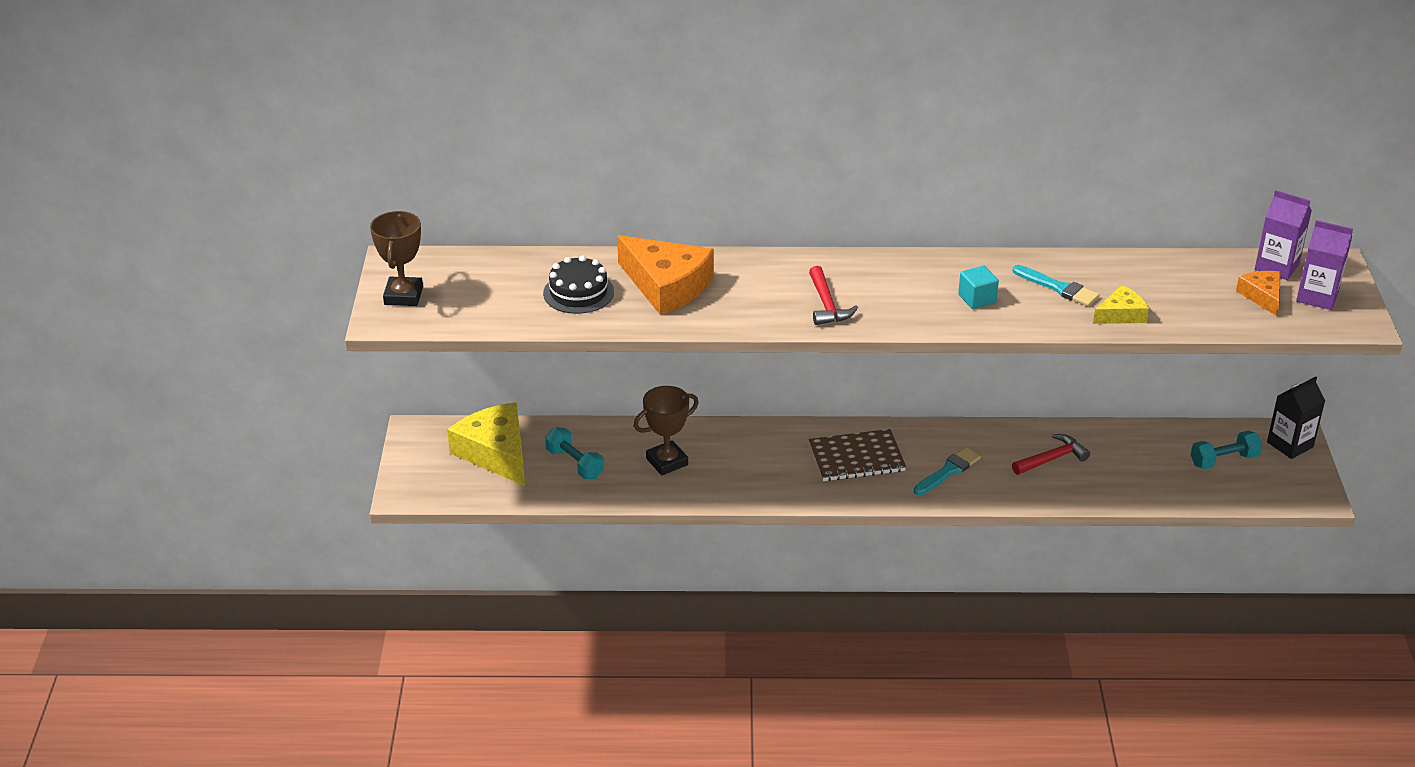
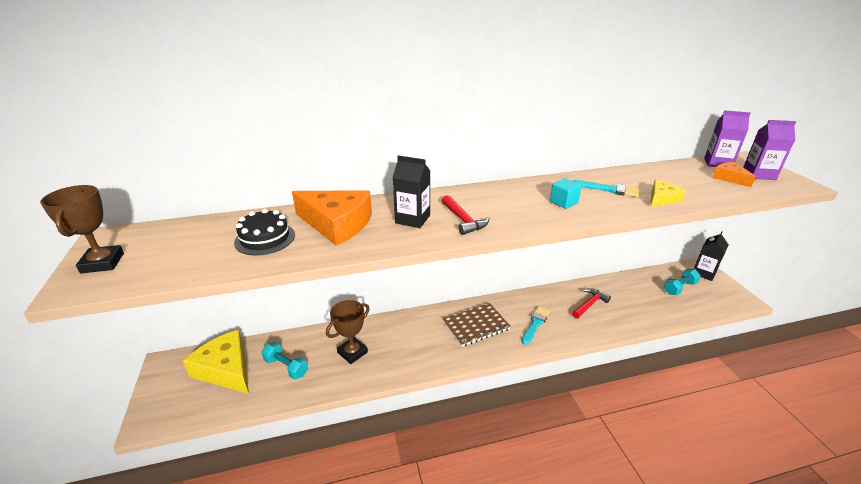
camera: 15 degrees left, 5 degrees down
(763, 293) = (412, 219): none -> black carton

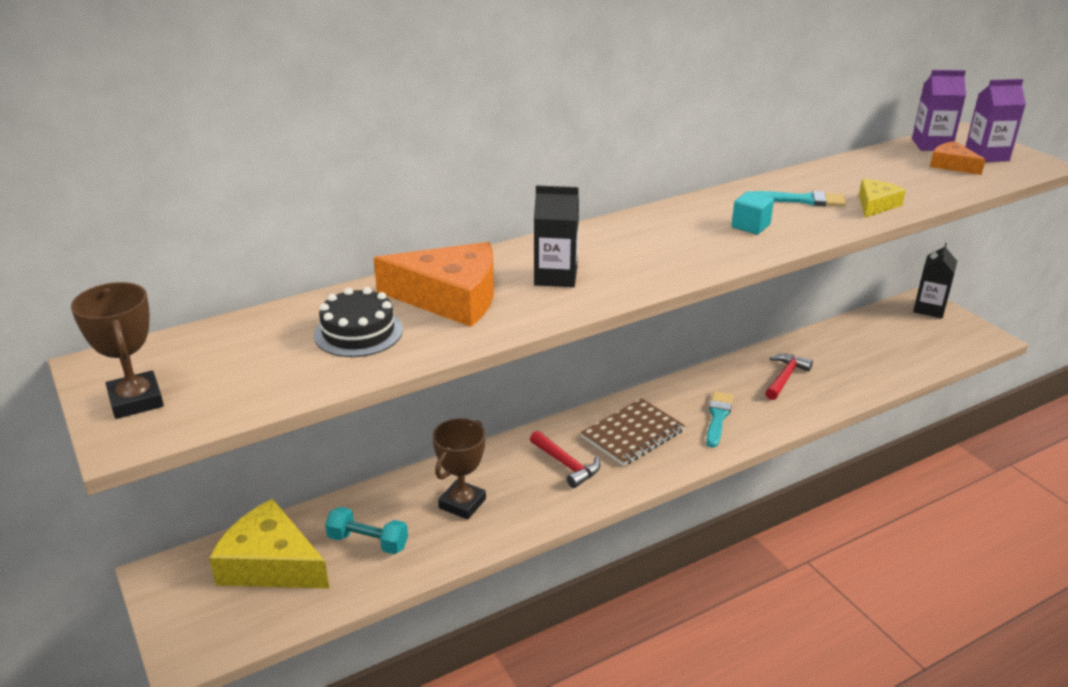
camera: 15 degrees left, 0 degrees up
(463, 220) = (628, 268): red hammer -> red hammer (567, 465)
(679, 288) = (901, 335): turquoise dumbbell -> none

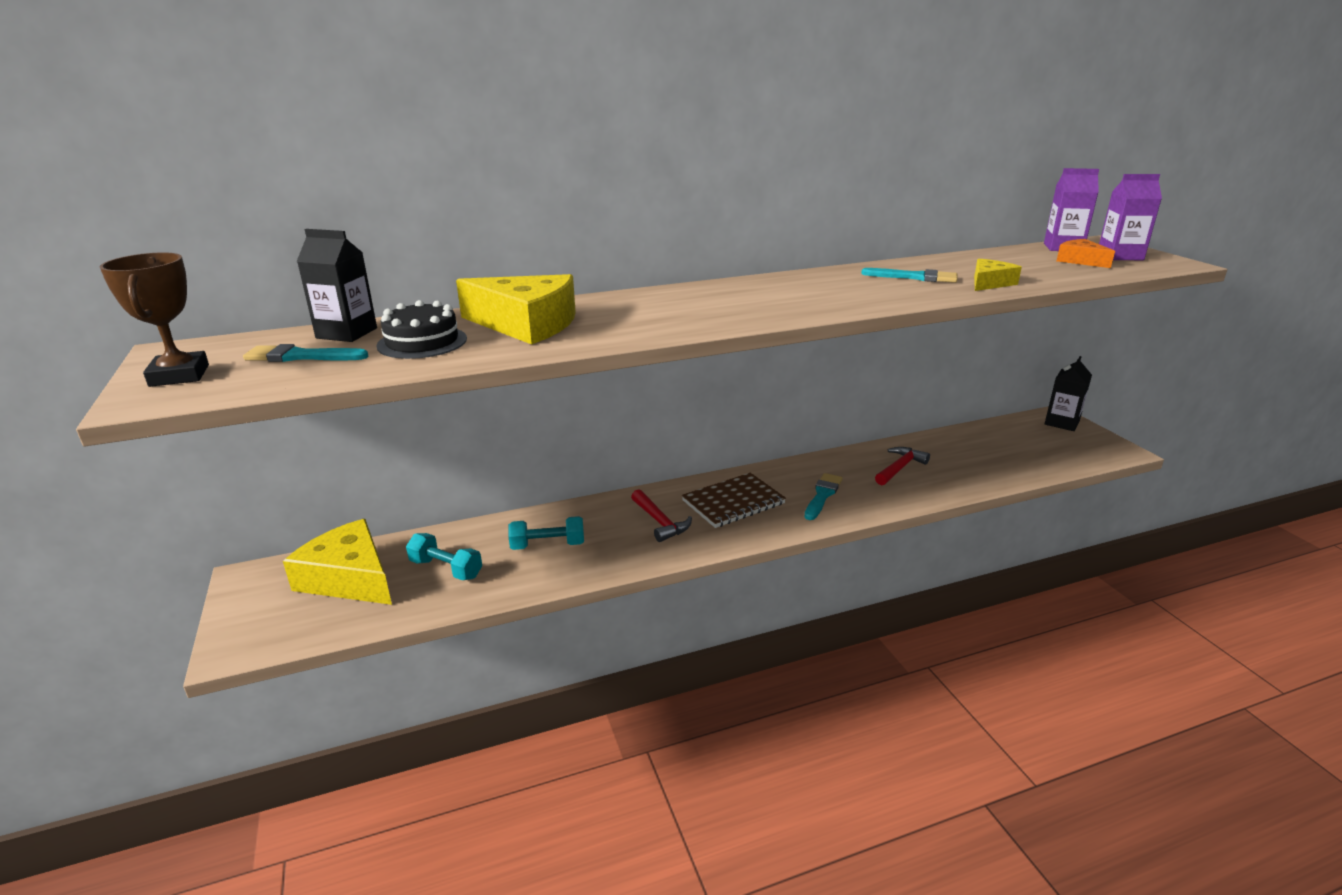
camera: 10 degrees right, 5 degrees down
(245, 363) = (301, 356): none -> turquoise brush
(450, 298) = (526, 324): orange cheese -> yellow cheese
(462, 503) = (548, 545): brown trophy -> turquoise dumbbell
(555, 276) = (638, 315): black carton -> black carton (347, 333)
(750, 226) = (852, 291): turquoise cube -> none

